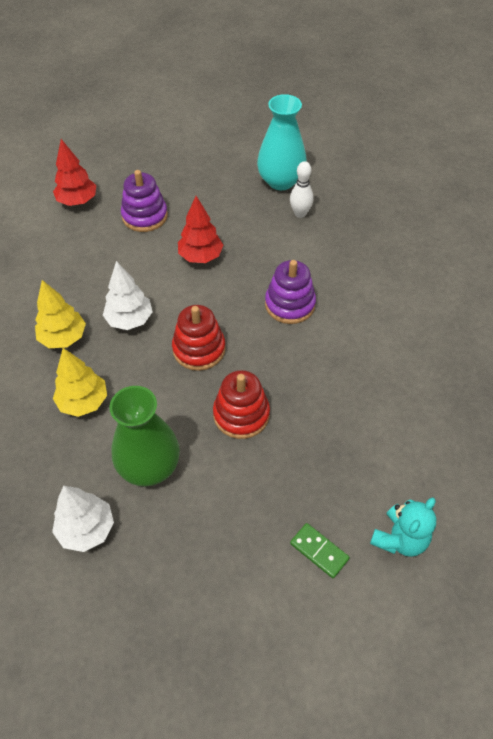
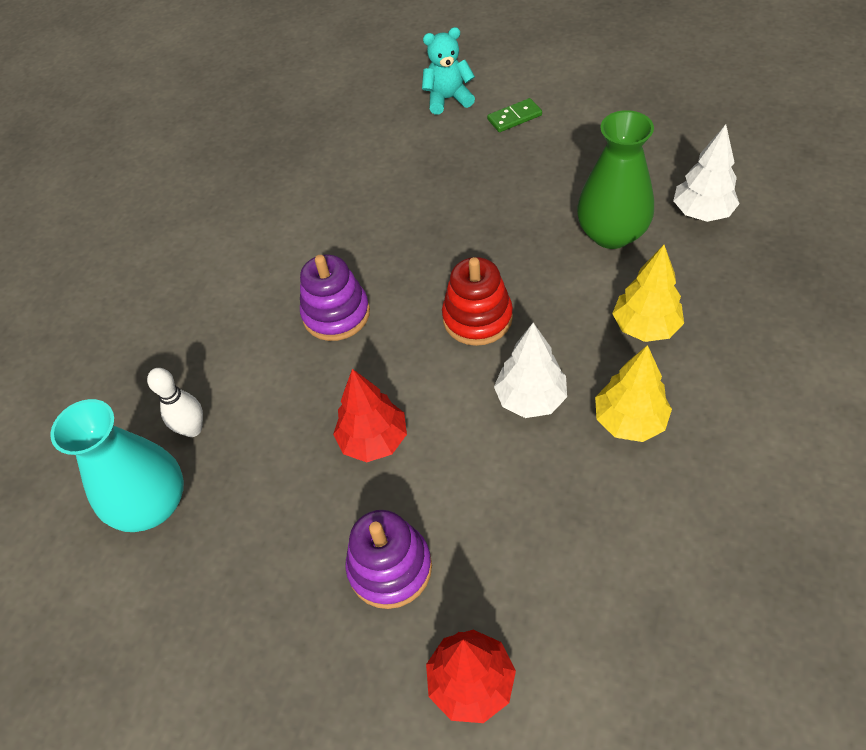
camera: 135 degrees left, 0 degrees up
(241, 414) = (489, 234): red stacking toy -> none
(319, 551) = (514, 117): green domino -> green domino turned 75 degrees clockwise

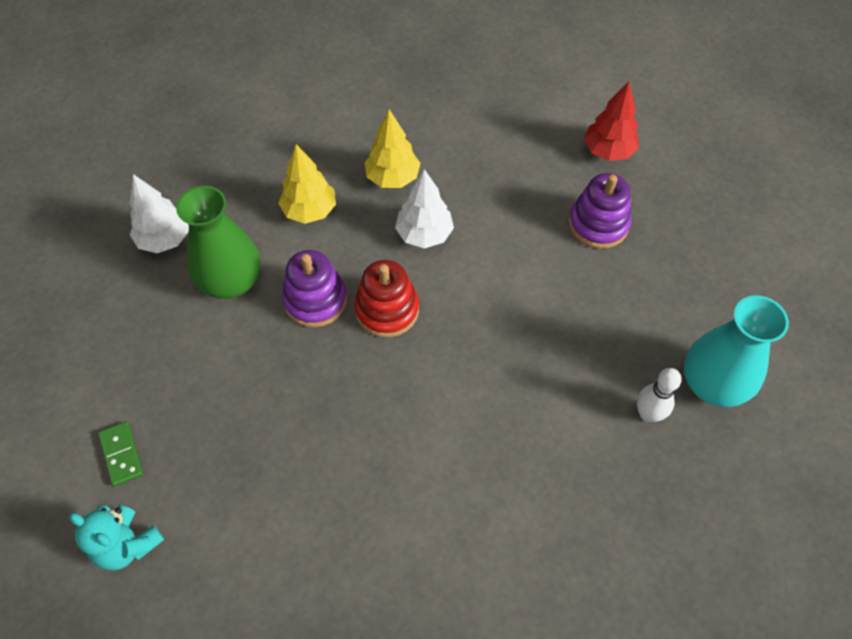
camera: 140 degrees left, 5 degrees up
(336, 314) = (469, 408): purple stacking toy -> purple stacking toy (315, 300)
(374, 440) = (538, 295): red tree -> none
(514, 117) = (121, 454): green domino -> green domino turned 45 degrees clockwise

